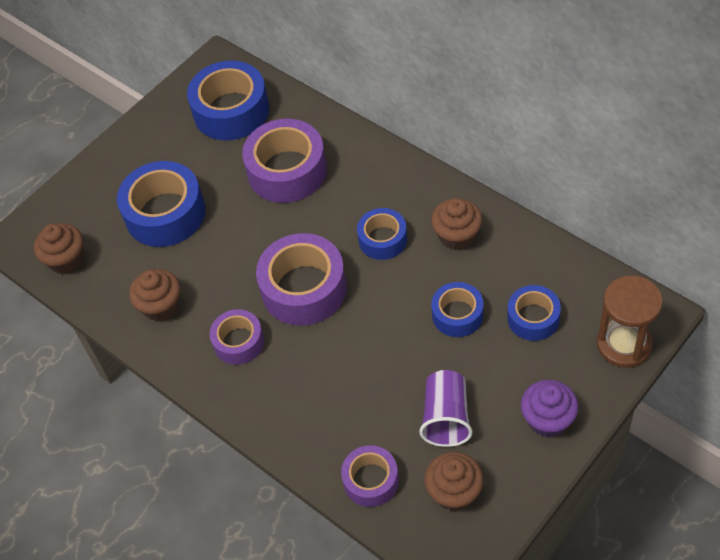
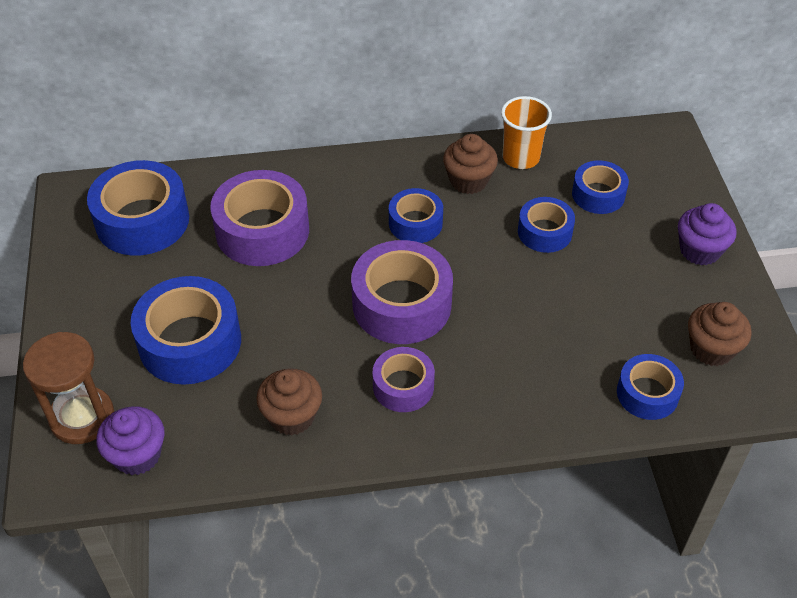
camera: 55 degrees left, 5 degrees down
(66, 260) = (137, 455): brown cupcake -> purple cupcake
(371, 480) = (647, 393): purple tape -> blue tape
(446, 418) = (636, 305): purple cup -> none
(516, 247) = (521, 158): none -> orange cup
(624, 344) = (676, 166): brown hourglass -> brown hourglass (82, 417)

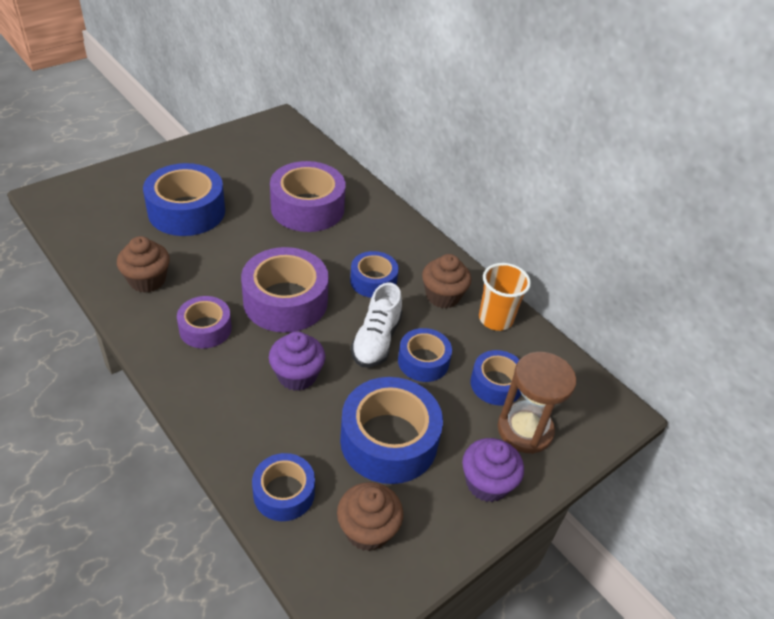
camera: 55 degrees right, 5 degrees down
(82, 417) = (101, 190): brown hourglass -> brown hourglass (525, 430)
(137, 455) = (81, 222): purple cupcake -> purple cupcake (297, 375)
(142, 220) = (278, 154): blue tape -> blue tape (389, 440)
(499, 255) = (376, 340): none -> white shoe

